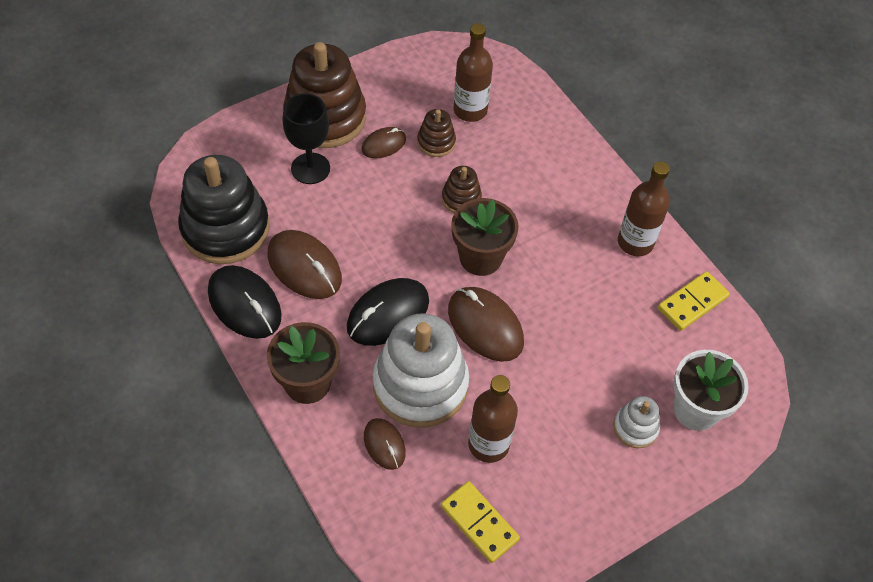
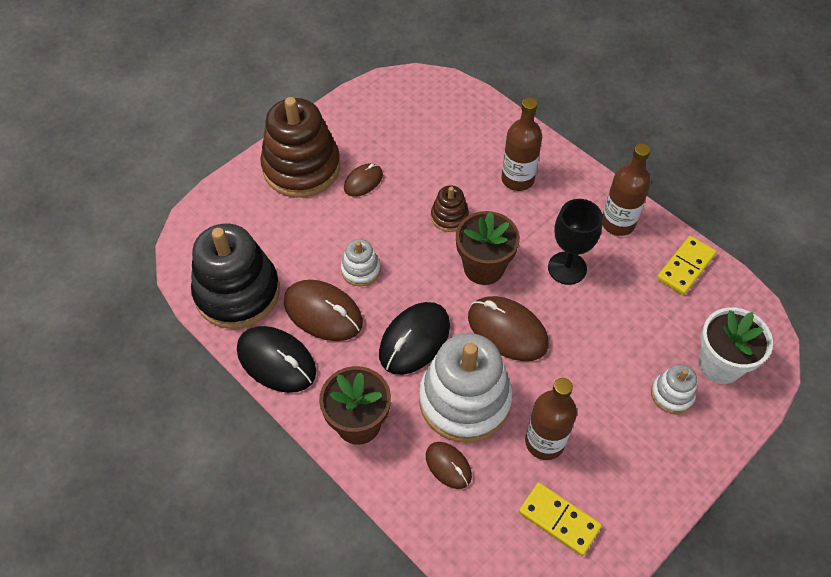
camera: 10 degrees left, 0 degrees up
(310, 168) = (301, 218): black goblet -> black goblet (567, 268)
(354, 233) = (360, 270): none -> white stacking toy
(436, 142) = (411, 169): brown stacking toy -> none
(470, 110) = (433, 133): brown bottle -> brown bottle (517, 179)

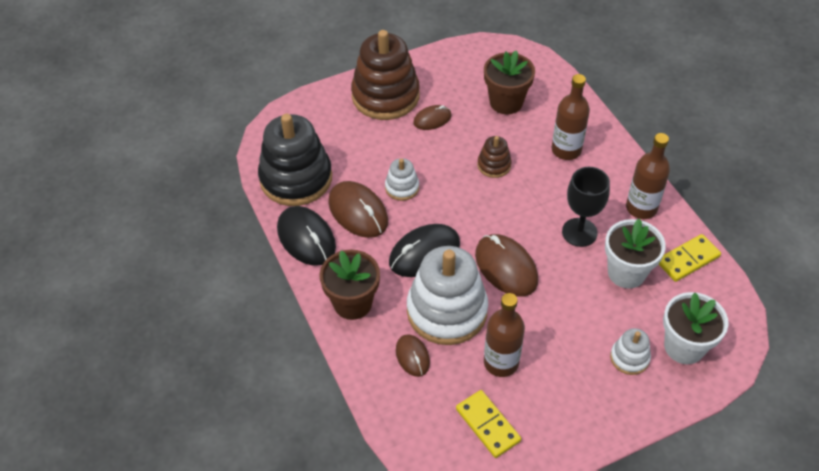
camera: 20 degrees right, 5 degrees down
(483, 268) = (506, 213): brown flower pot -> brown flower pot (506, 102)
(631, 299) = (626, 272): none -> white flower pot

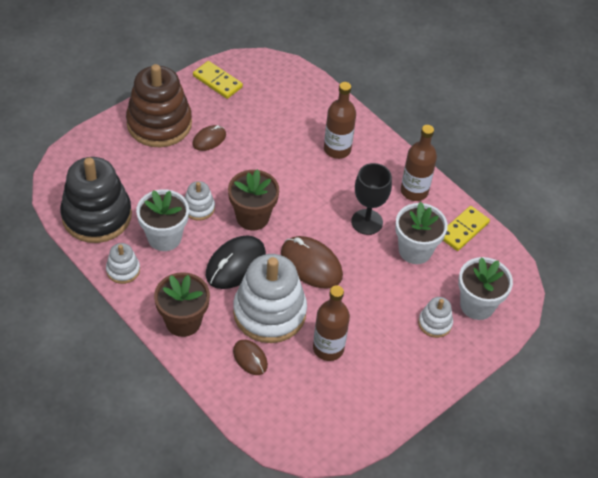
camera: 20 degrees left, 0 degrees up
(306, 238) = (123, 270): black mouse -> white stacking toy
(358, 212) = (164, 237): brown mouse -> white flower pot
(487, 425) = (330, 404): yellow domino -> yellow domino (217, 81)
(494, 165) = (276, 173): brown stacking toy -> none
(506, 102) = (272, 113): brown flower pot -> brown flower pot (252, 217)

